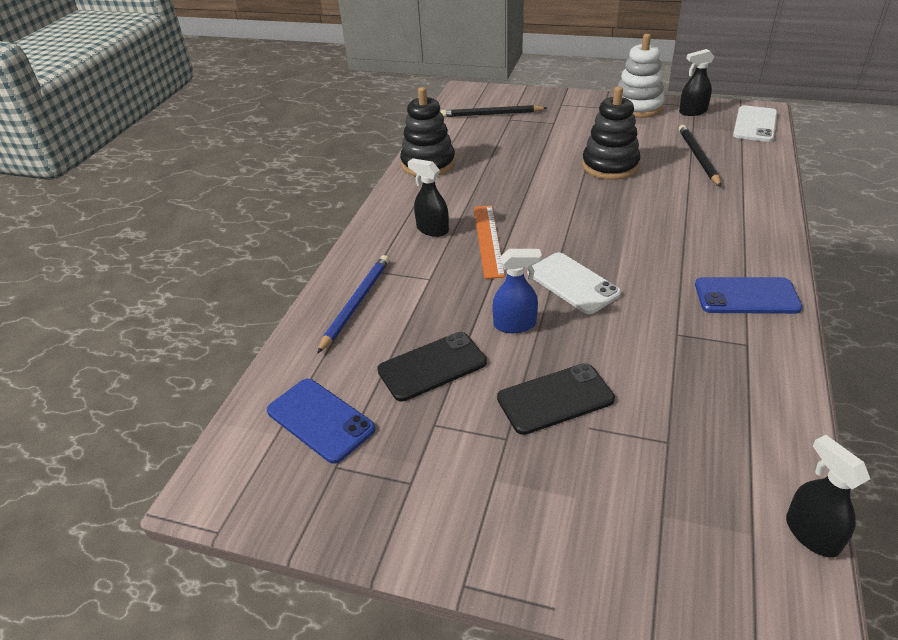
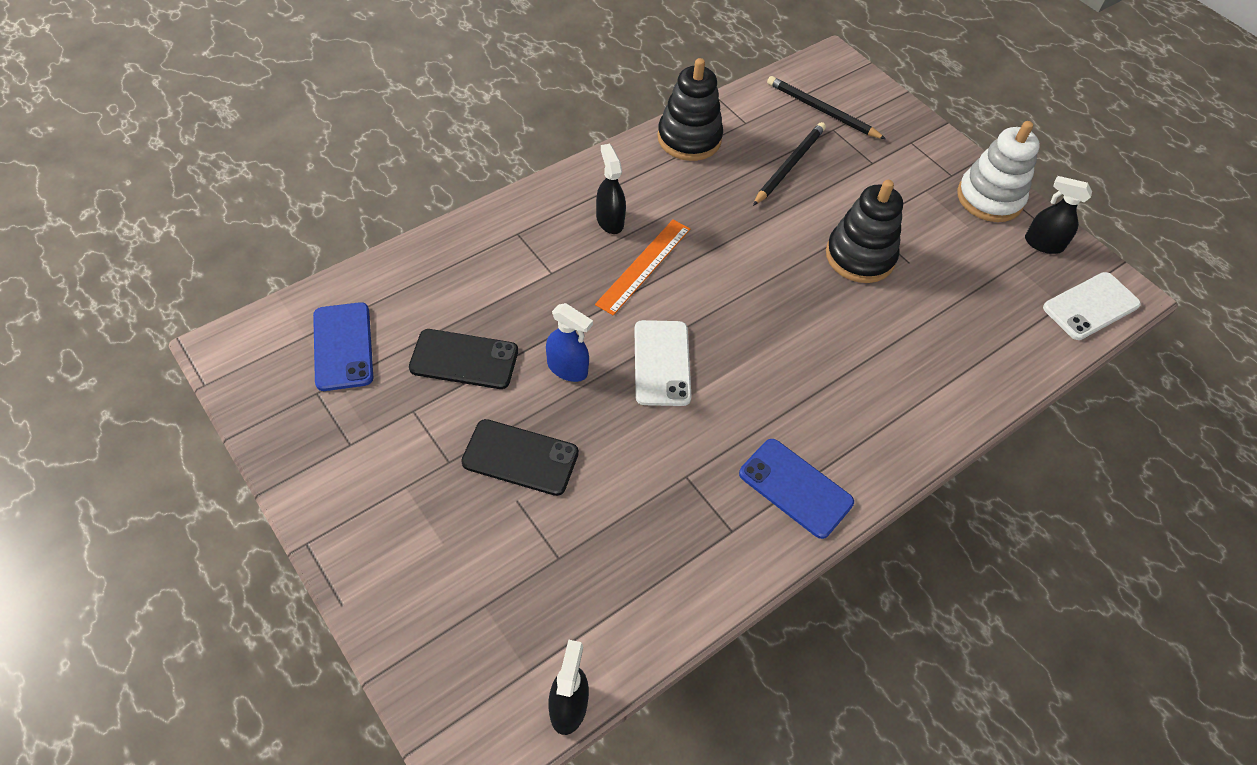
camera: 30 degrees right, 15 degrees up
(356, 303) = (470, 257): blue pencil -> none
(698, 157) = (965, 306): black pencil -> black pencil (789, 165)

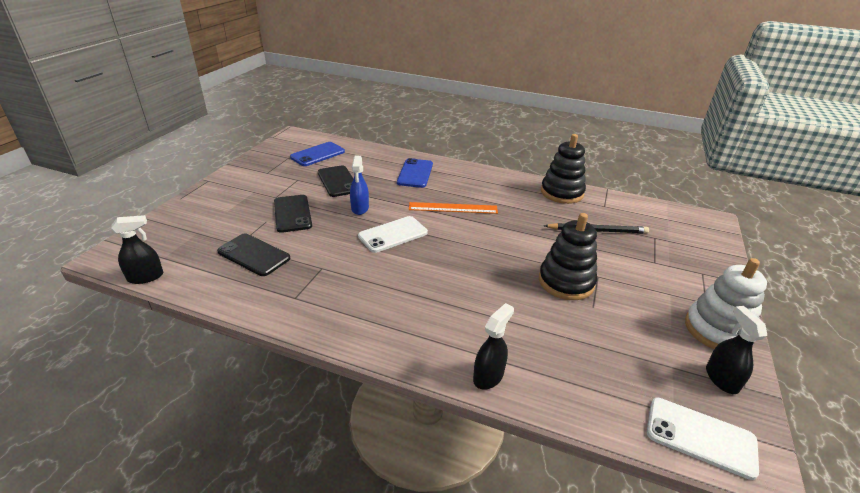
camera: 60 degrees right, 20 degrees down
(602, 546) = (254, 255): none -> black phone
(610, 220) = (470, 189): black spray bottle -> black spray bottle (488, 376)
(795, 488) = (346, 314): blue phone -> blue phone (415, 173)
(821, 111) = (662, 228): black pencil -> none

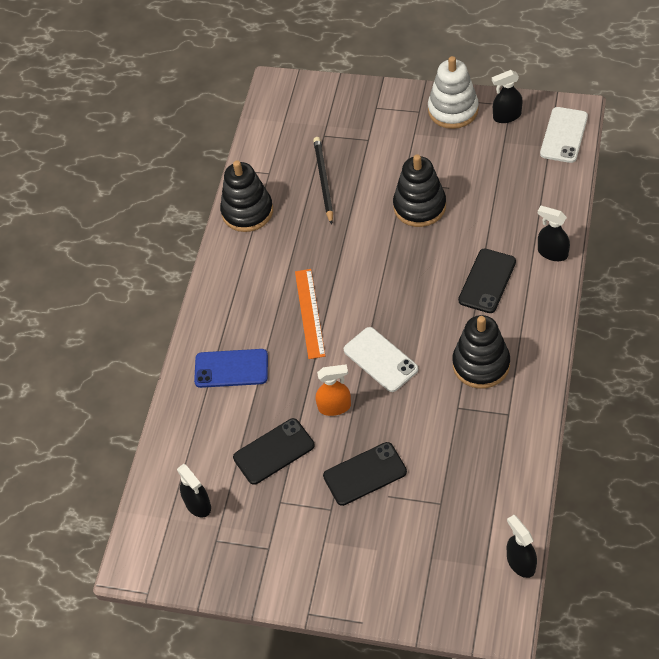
camera: 90 degrees left, 20 degrees up
(254, 255) = (455, 479): black phone -> black phone (487, 281)
(317, 154) = (198, 504): blue phone -> black spray bottle
(359, 290) = (481, 364): none -> black stacking toy
(360, 208) = (335, 407): blue spray bottle -> orange spray bottle

